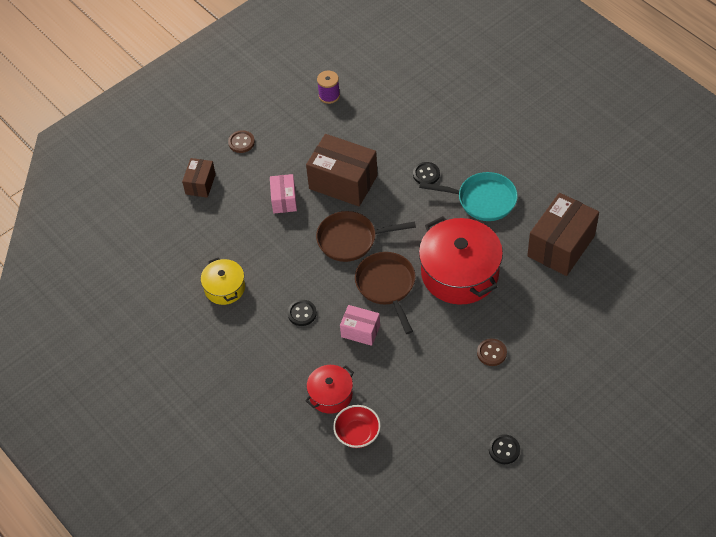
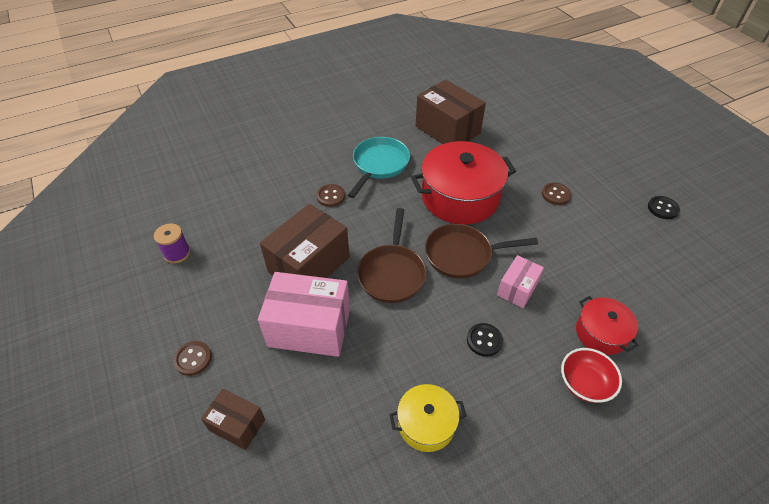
camera: 80 degrees left, 5 degrees down
(284, 200) = (309, 327): pink box -> pink box, size x1.84
(357, 433) = (652, 318): red bowl -> red bowl (585, 383)
(426, 174) = (330, 196): black button -> brown button

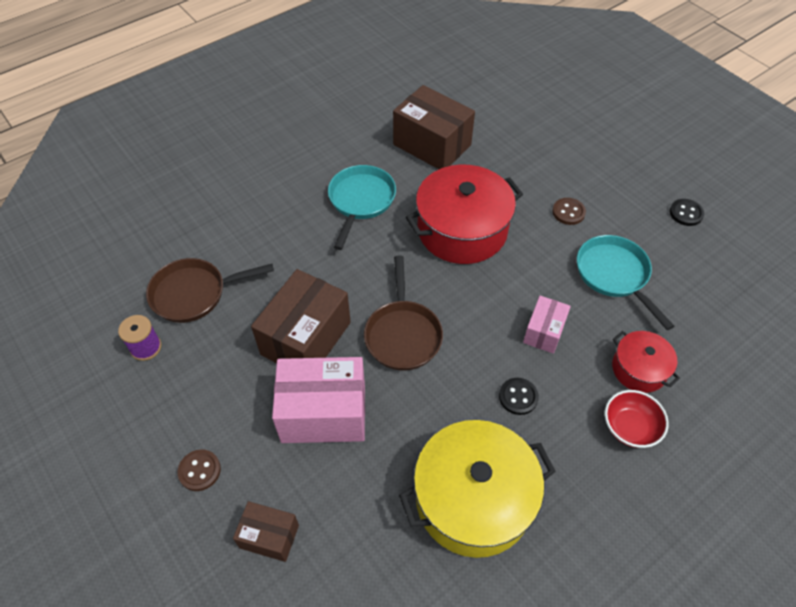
camera: 10 degrees left, 5 degrees up
(330, 196) = (312, 249): brown button -> none
(426, 424) = (473, 499): yellow pot -> yellow pot, size x1.88
(462, 255) = (477, 300): brown pan -> brown pan (194, 293)
(589, 250) = (614, 275): none -> turquoise pan

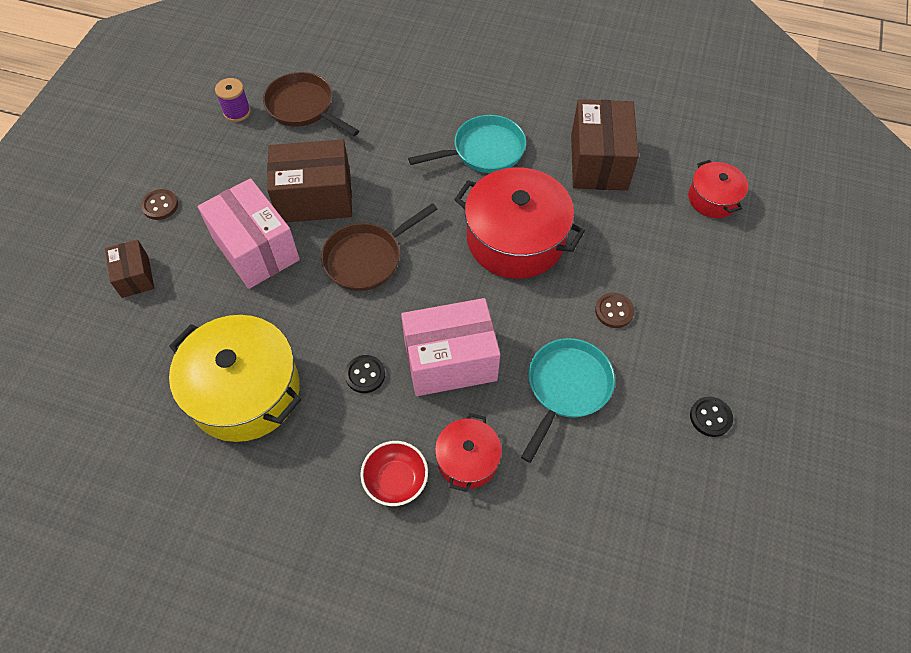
camera: 55 degrees right, 5 degrees up
(514, 109) = (713, 199): none -> red pot
(544, 332) = (450, 360): pink box -> pink box, size x1.84

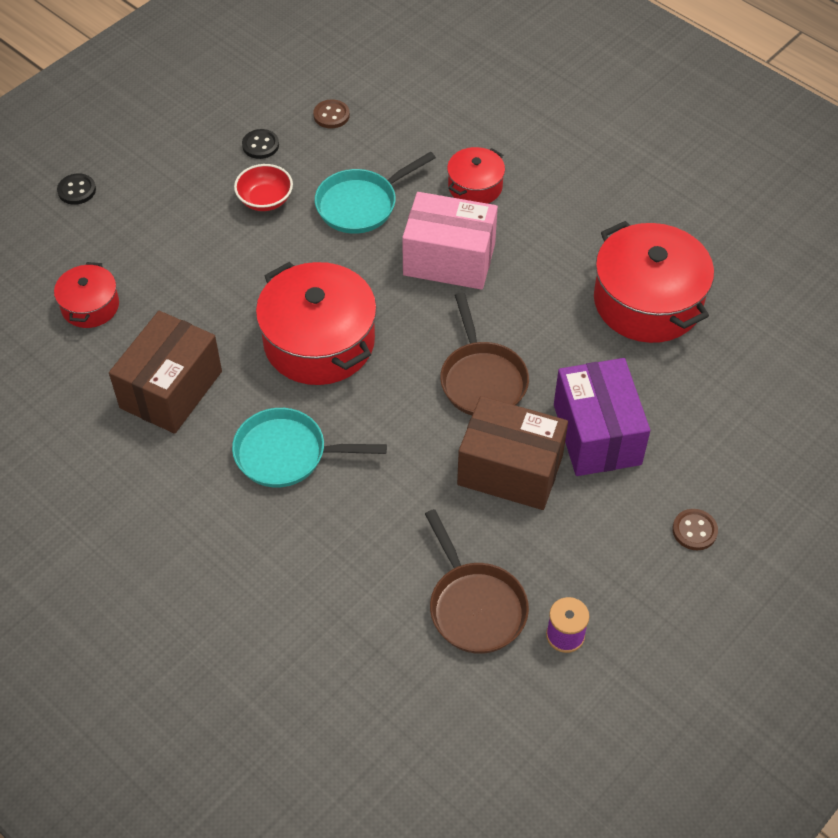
camera: 155 degrees left, 5 degrees down
(135, 276) = (737, 452): brown box -> none
(245, 391) = (647, 301): yellow pot -> red pot
(256, 249) = (597, 434): pink box -> purple box
(365, 375) = (532, 276): black button -> black button (77, 190)
(367, 258) = (482, 379): brown pan -> brown pan turned 90 degrees clockwise
(396, 480) = (540, 193): red bowl -> red bowl (265, 200)
(614, 311) = (274, 245): brown button -> brown button (331, 115)

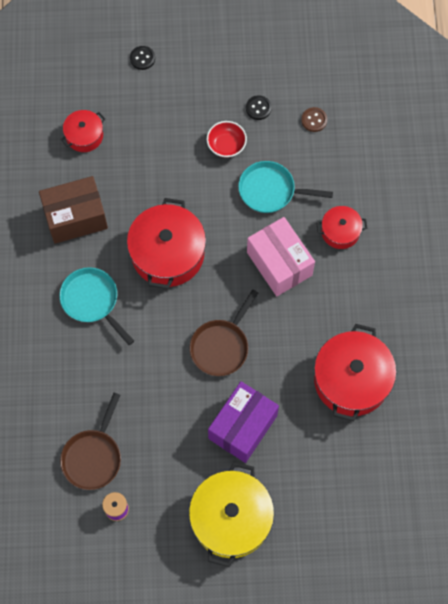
camera: 45 degrees right, 15 degrees up
(510, 470) = (182, 406): brown box -> none
(694, 530) = (231, 519): brown button -> yellow pot

